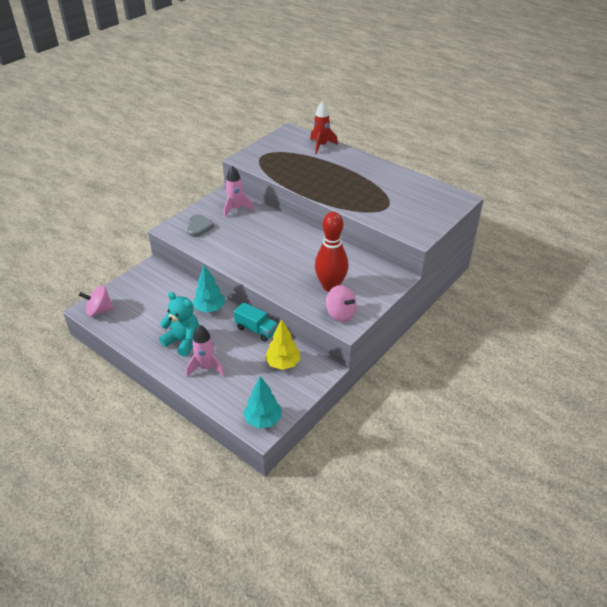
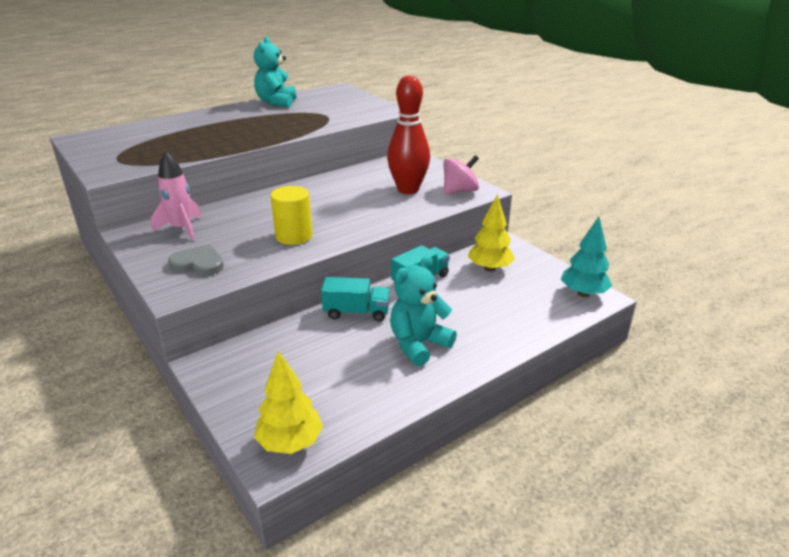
camera: 75 degrees left, 10 degrees down
(99, 311) = (290, 442): pink spinning top -> yellow tree
(206, 367) = (481, 328): pink rocket -> none
(210, 309) = (356, 312): turquoise tree -> turquoise truck
(240, 251) = (294, 236): none -> yellow cylinder
(321, 146) = (148, 126): red rocket -> none
(402, 179) = (276, 102): none -> turquoise teddy bear

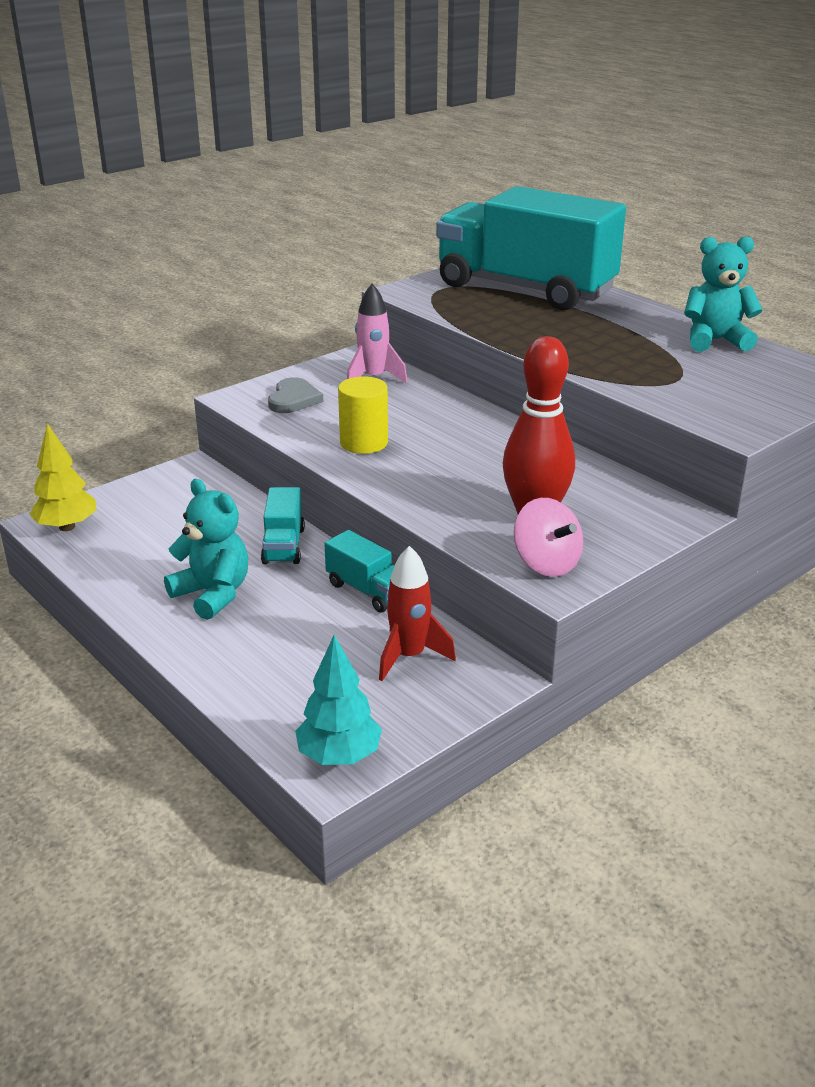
camera: 85 degrees right, 0 degrees up
(147, 136) = (525, 289): none -> turquoise truck
(490, 268) = (409, 656): yellow tree -> red rocket

